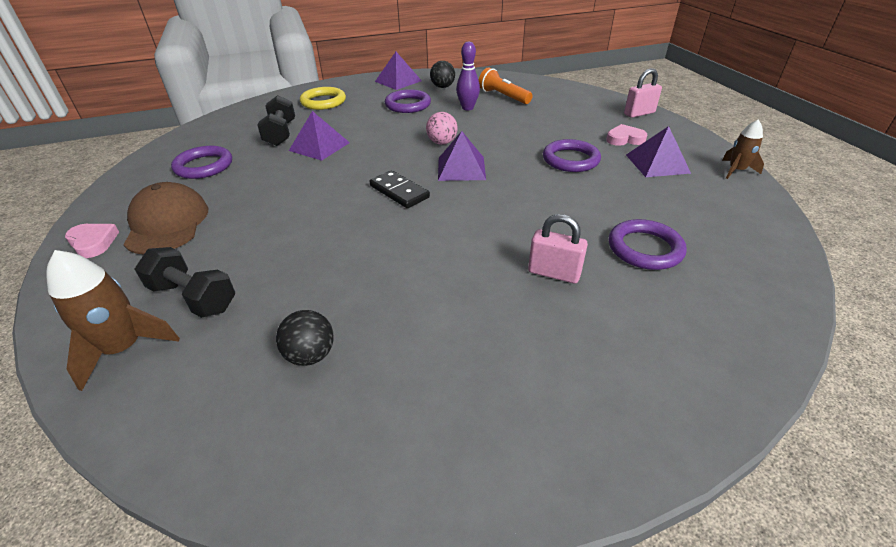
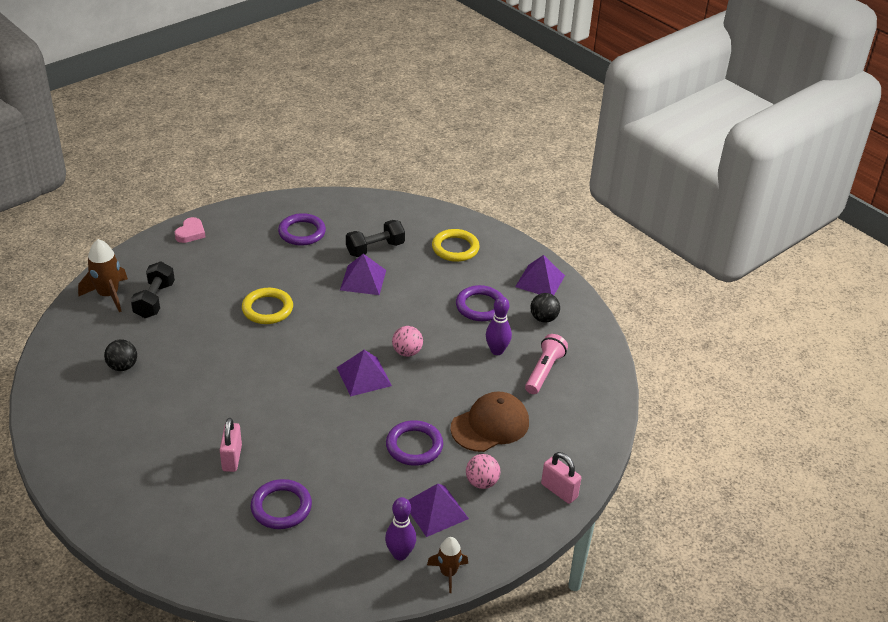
camera: 65 degrees right, 0 degrees up
(167, 224) = (221, 253): brown cap -> brown cap (490, 425)
(307, 207) = (267, 309): none -> yellow ring
(399, 192) = (309, 350): black domino -> none
(503, 96) = (544, 371): orange flashlight -> pink flashlight
(624, 139) = (481, 482): pink heart -> pink ball
(714, 189) = (400, 554): none -> purple bowling pin

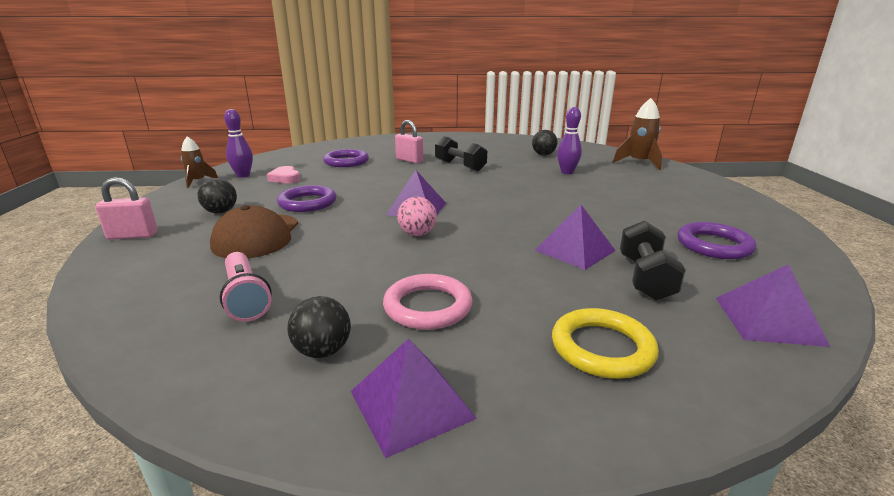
camera: 130 degrees right, 15 degrees down
(154, 300) = (619, 171): black dumbbell -> black dumbbell (460, 166)
(190, 233) = (733, 198): pink heart -> pink heart (285, 178)
(267, 309) = (566, 199): yellow ring -> none
(435, 510) = (242, 192): purple pyramid -> purple pyramid (768, 320)
(480, 306) = (428, 306): purple ring -> pink ring
(481, 482) = (221, 212): pink ball -> black ball
(497, 351) = (333, 281): purple bowling pin -> purple bowling pin (567, 172)

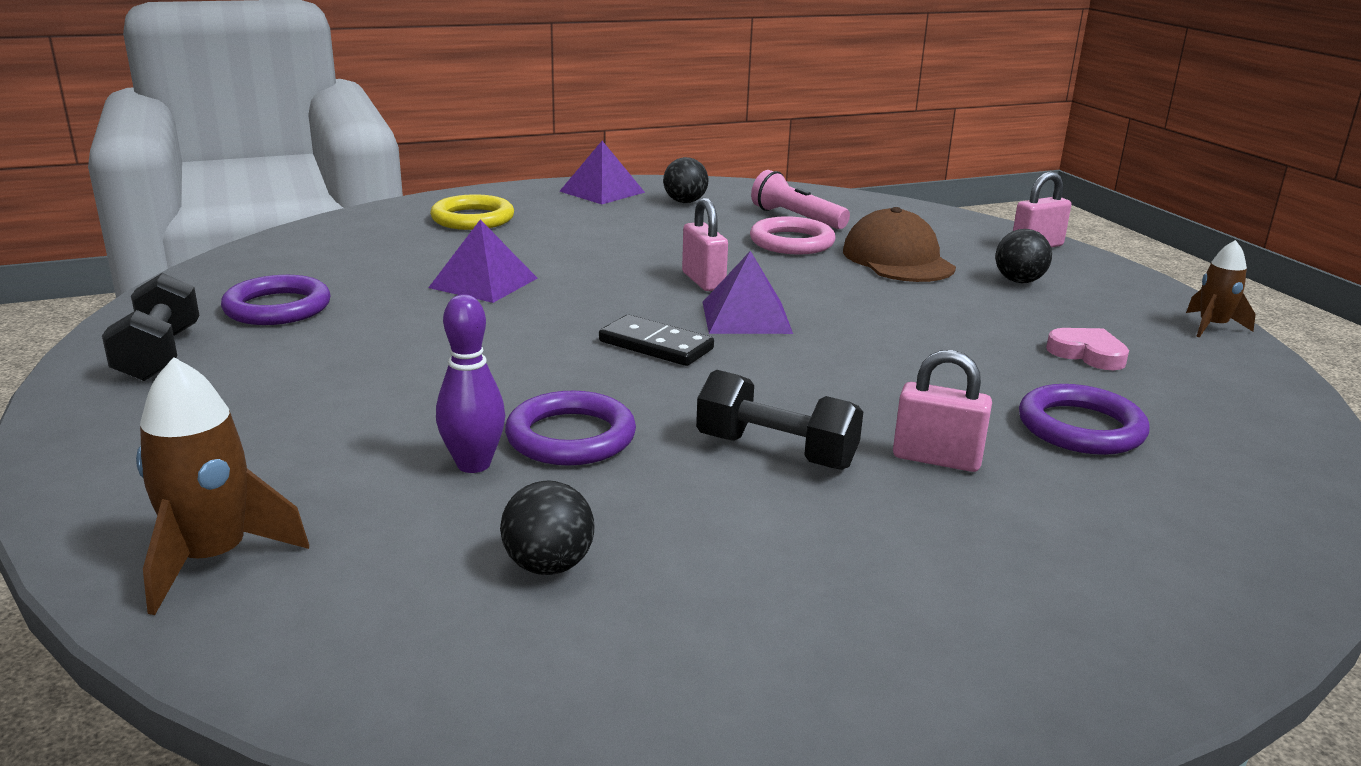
camera: 160 degrees right, 0 degrees up
(243, 175) = (1180, 351): purple bowling pin -> none
(307, 203) = (932, 308): purple ring -> purple ring (571, 437)
(417, 234) = (703, 281): pink ball -> pink padlock
(428, 306) = (628, 226): pink ring -> pink ring (791, 242)
(478, 200) = (656, 345): none -> black domino
(645, 278) = (407, 263): black dumbbell -> black dumbbell (159, 354)
(768, 320) = (308, 244): purple pyramid -> none

